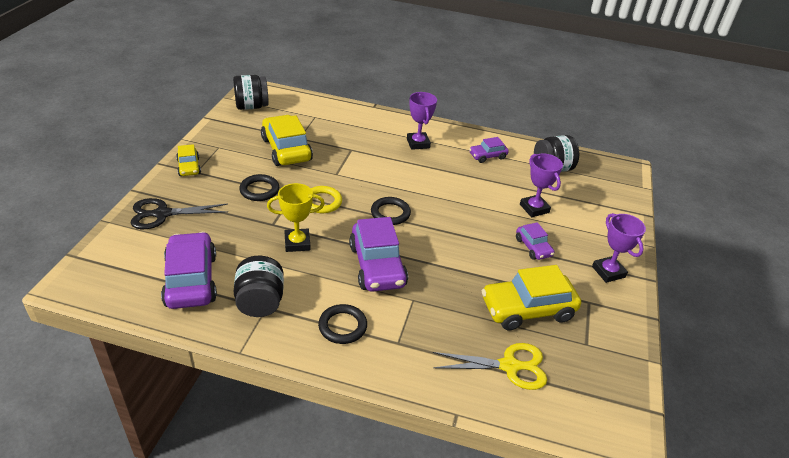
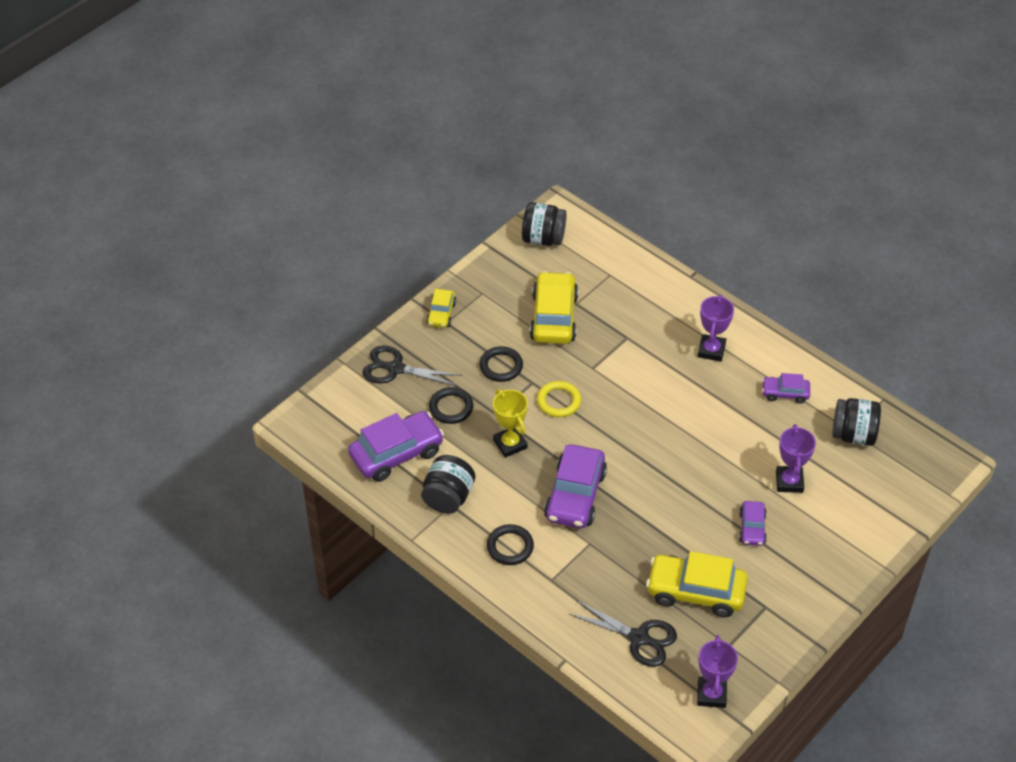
camera: 30 degrees right, 10 degrees up
(191, 280) = (396, 454): purple car -> purple car turned 45 degrees clockwise
(297, 243) = (510, 444): yellow trophy -> yellow trophy turned 45 degrees clockwise
(390, 213) = (623, 438): black ring -> black ring (451, 408)
(509, 366) = (639, 638): yellow scissors -> black scissors
(608, 272) = (813, 583): purple trophy -> purple trophy (711, 694)

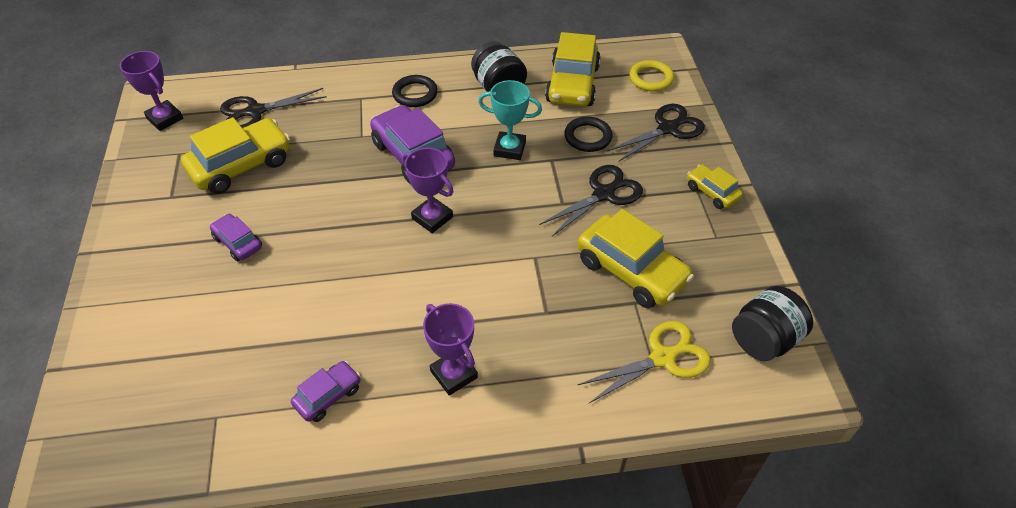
camera: 130 degrees right, 0 degrees up
(396, 454) = (572, 84): purple car -> yellow car
(501, 366) = (603, 194): black ring -> black scissors
(510, 444) = (509, 149): yellow trophy -> turquoise trophy
(558, 401) = (521, 207): yellow ring -> yellow ring (651, 79)
(602, 272) = (662, 358): none -> yellow scissors
(789, 482) = (239, 308): purple trophy -> purple trophy (432, 218)
(853, 435) = (210, 414): black jar -> none

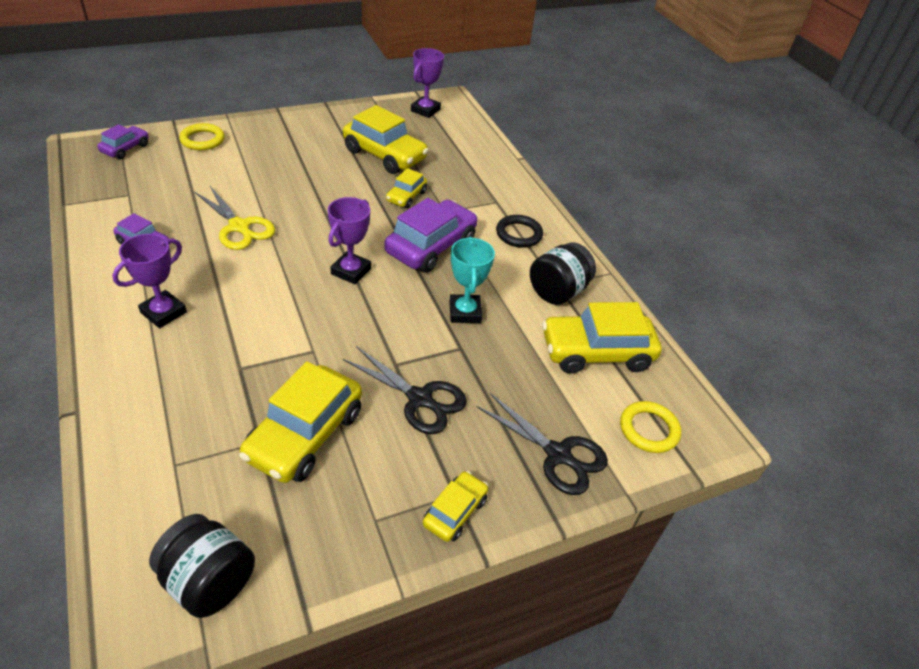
camera: 70 degrees right, 5 degrees down
(121, 335) = (202, 140): none -> yellow ring
(238, 242) = (299, 170): purple car -> purple car (125, 148)
(255, 111) = (452, 149): black scissors -> none
(326, 160) = (406, 196): none -> yellow car
(588, 137) = (509, 375): black ring -> none
(662, 358) = (181, 473): yellow scissors -> yellow scissors (239, 227)

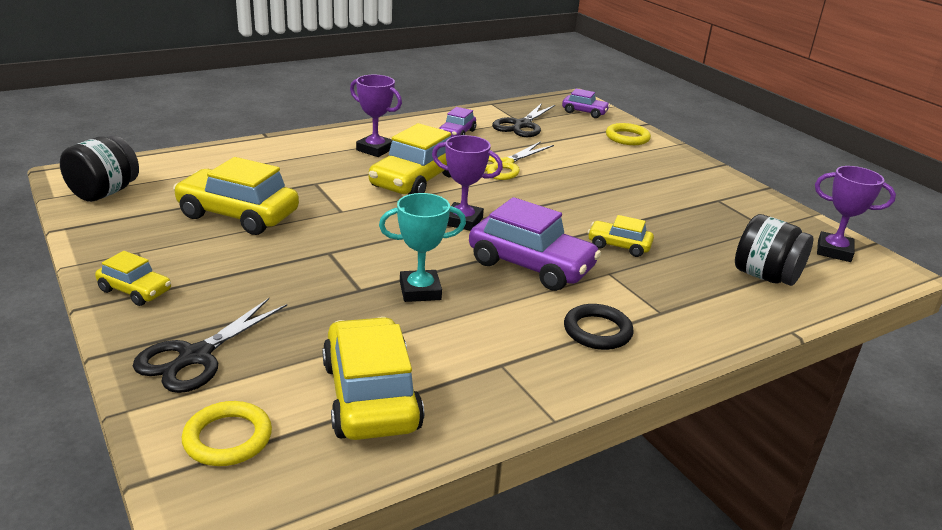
camera: 85 degrees right, 15 degrees down
(385, 155) = (694, 228): yellow car -> yellow car (414, 181)
(419, 399) = (281, 267): black scissors -> black scissors (522, 125)
(558, 291) = (486, 364): black jar -> black jar (765, 276)

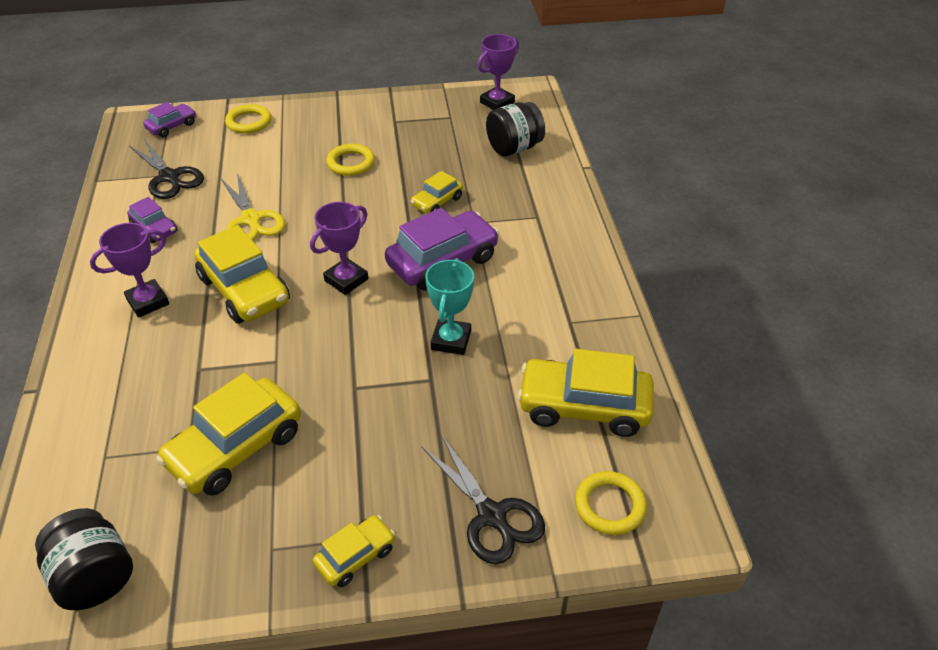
camera: 65 degrees left, 15 degrees up
(597, 331) = (548, 257): black ring -> none
(626, 191) = (351, 163): none -> yellow ring

